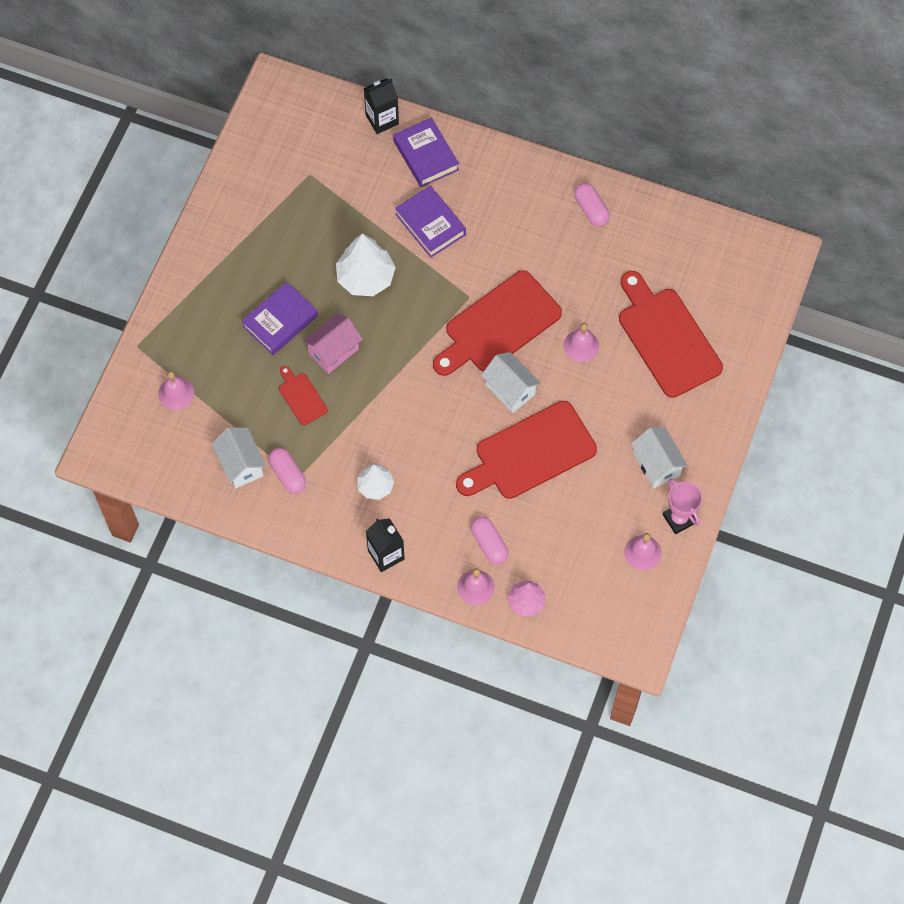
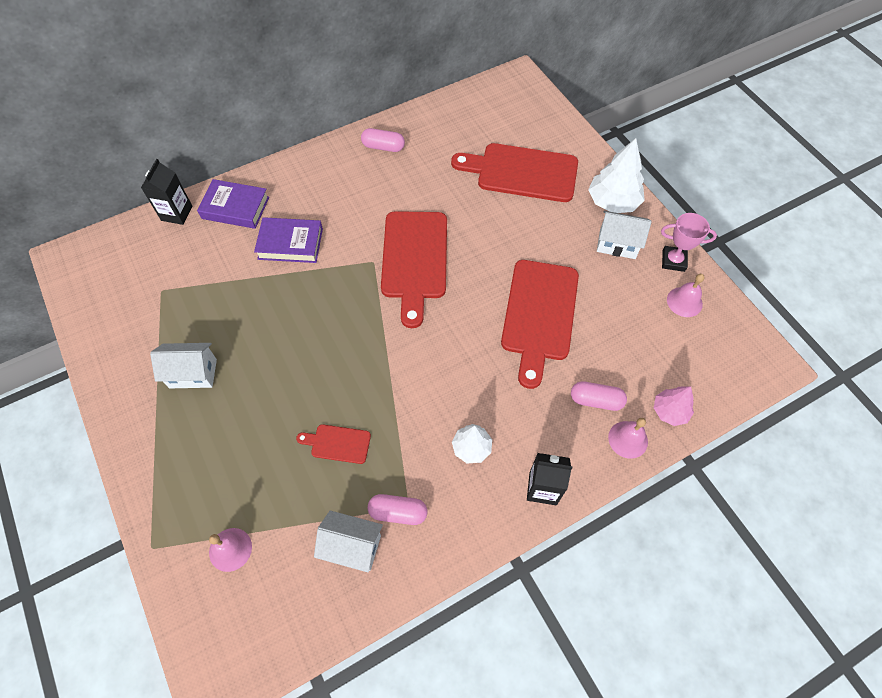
camera: 50 degrees left, 5 degrees down
(280, 321) = (255, 407): purple book -> none
(333, 351) = (322, 387): pink house -> none
(365, 277) = (285, 317): white tree -> white tree (613, 202)
(510, 390) = (474, 290): white house -> white house (193, 373)
(581, 345) = (480, 223): pink bell -> none

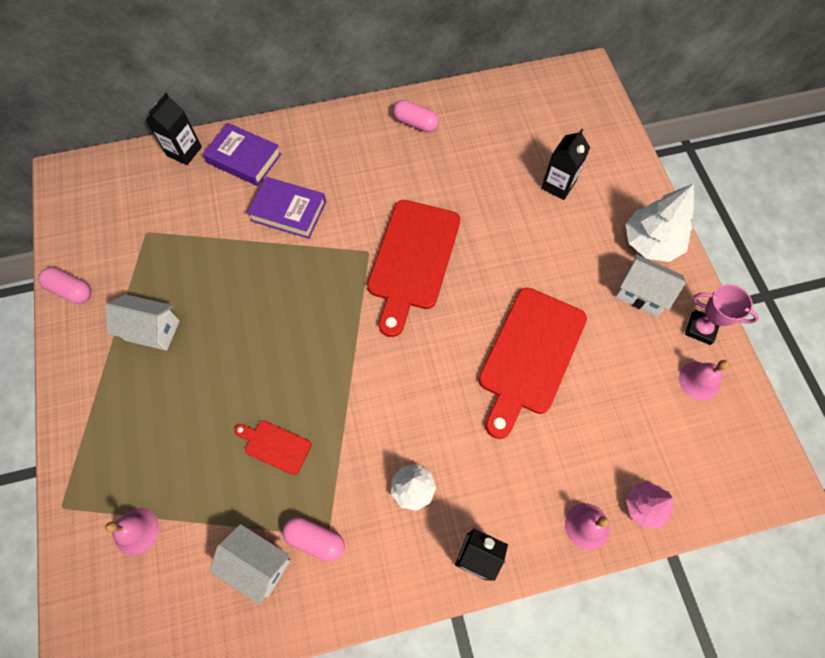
camera: 15 degrees right, 5 degrees up
(522, 172) = (558, 185): red cutting board -> black carton
(596, 400) = (564, 471): pink capsule -> pink capsule (71, 290)

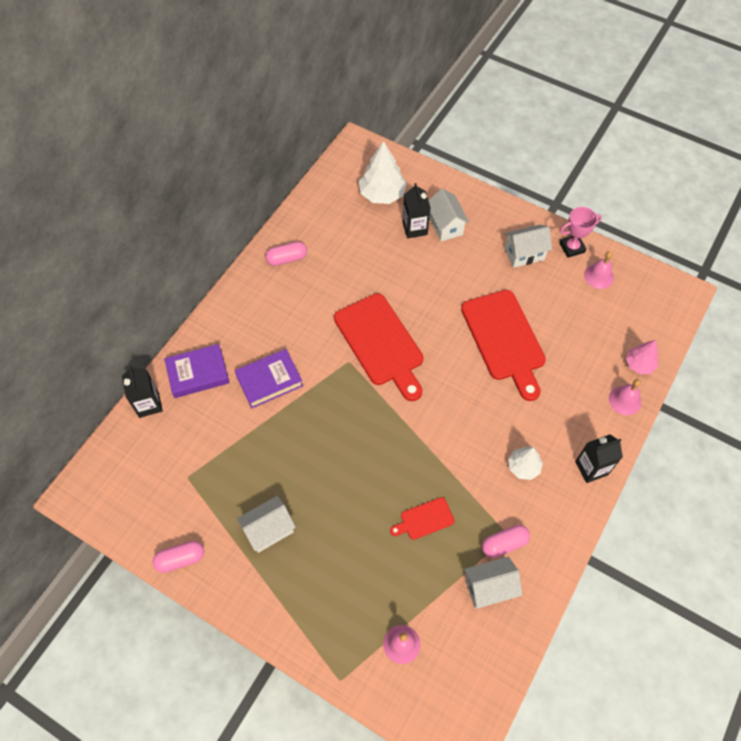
camera: 45 degrees left, 5 degrees down
(590, 205) = (445, 226): none -> white house
(651, 243) = (499, 221): white tree -> white tree (382, 194)

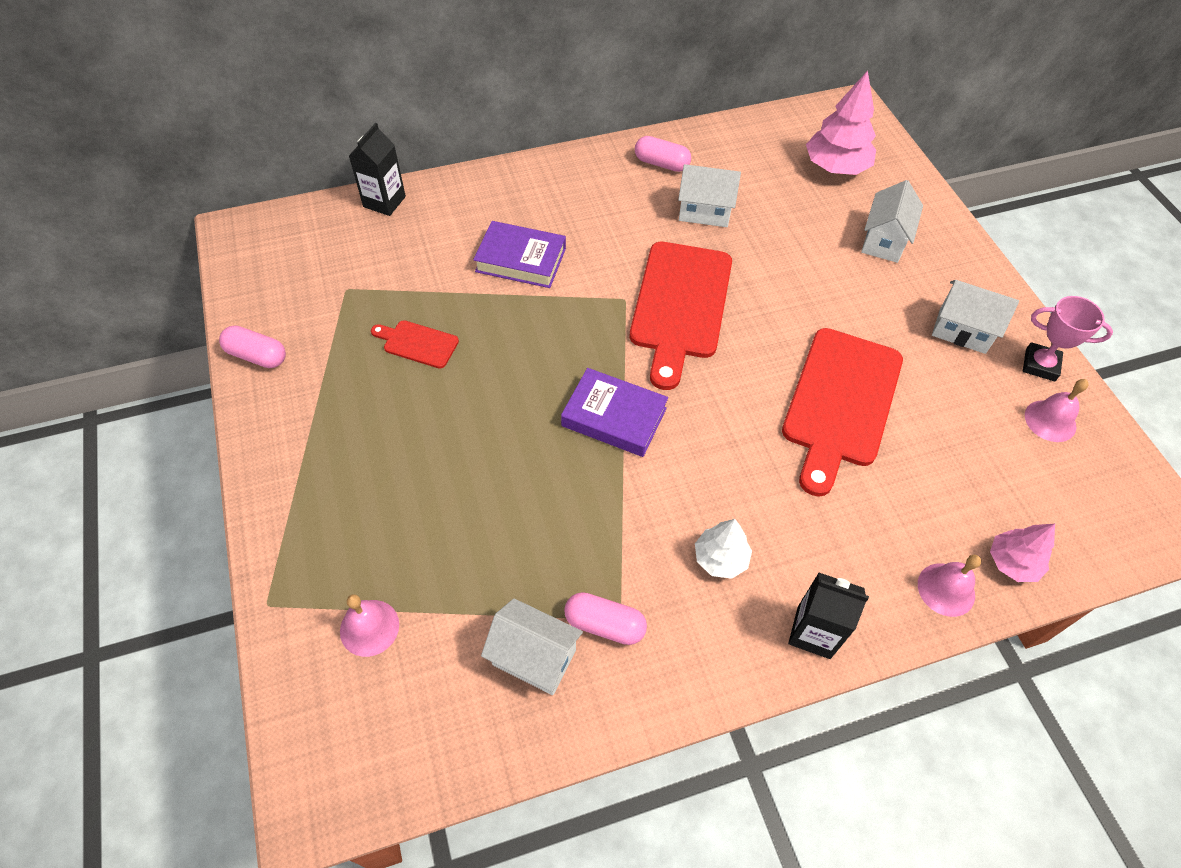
camera: 40 degrees right, 5 degrees down
(198, 373) = (459, 206): purple book -> purple book (614, 417)
(269, 530) = (365, 396): white house -> white house (704, 211)
(382, 194) = (836, 167): white tree -> pink tree
(415, 228) = (841, 221): black carton -> none
(424, 519) = (538, 518): red cutting board -> red cutting board (417, 343)

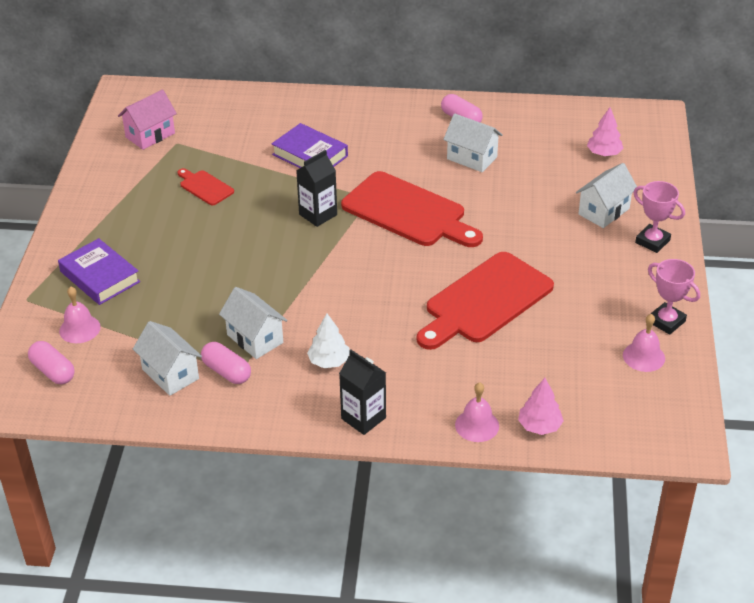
camera: 25 degrees right, 15 degrees down
(257, 356) = (95, 167): pink capsule -> pink capsule (53, 371)
(305, 287) = (150, 135): none -> pink house
(384, 202) = (236, 96): black carton -> black carton (318, 214)
(614, 417) = (312, 264): purple book -> purple book (100, 277)
(680, 305) = (408, 212): red cutting board -> red cutting board turned 90 degrees counterclockwise
(836, 167) = (604, 153): pink tree -> pink tree, size x0.60
(956, 264) = (652, 241): none -> pink trophy
(962, 331) = (620, 284): white house -> white house (255, 339)

